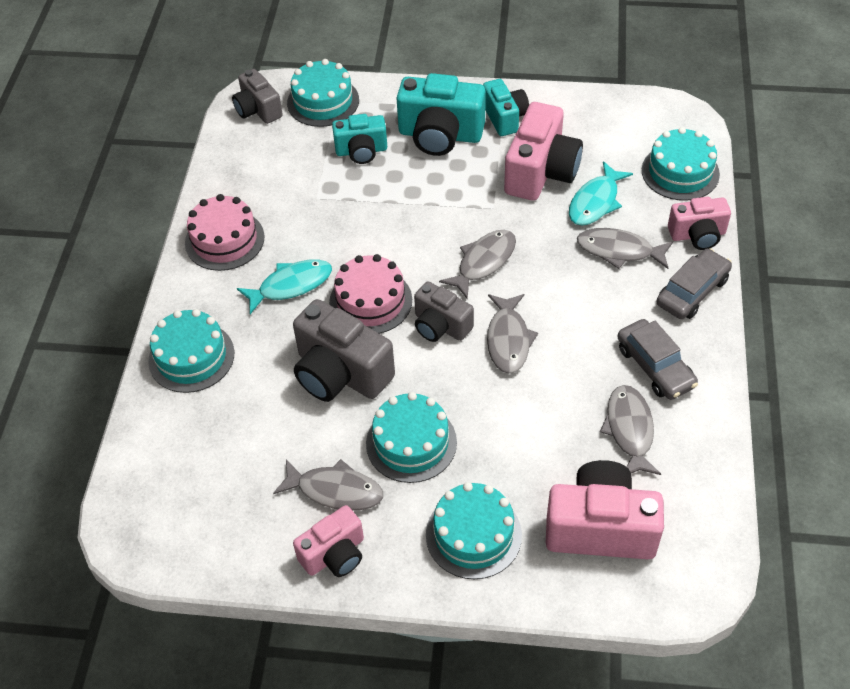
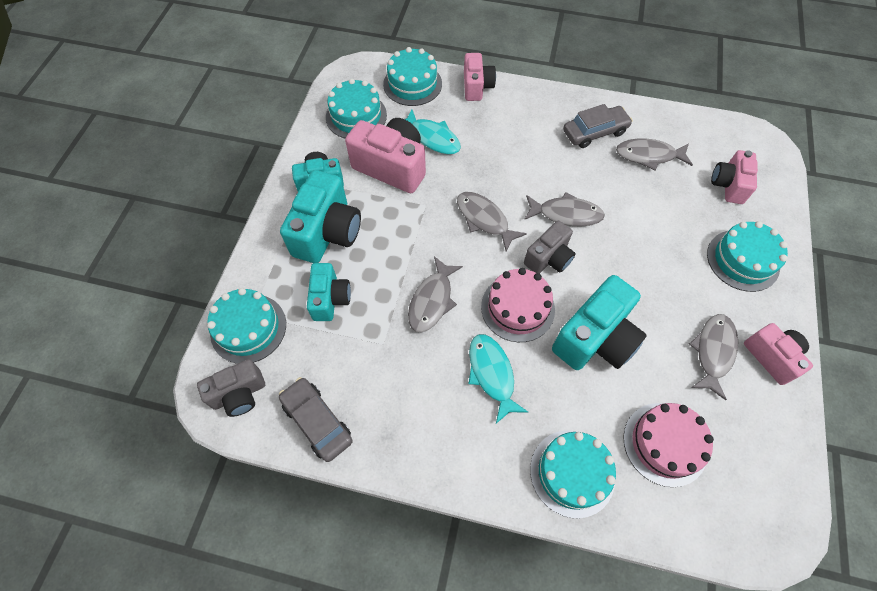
camera: 85 degrees left, 10 degrees up
(224, 240) = (423, 436): pink cake -> pink cake (665, 444)
(340, 373) = (595, 338): grey camera -> turquoise camera
(411, 443) = (664, 292): turquoise cake -> turquoise cake (356, 116)
(600, 527) = (728, 185): pink camera -> pink camera, size x0.61
(619, 251) = (485, 132): grey fish -> grey fish (432, 300)
(692, 291) = (529, 100): grey car -> grey car (317, 421)

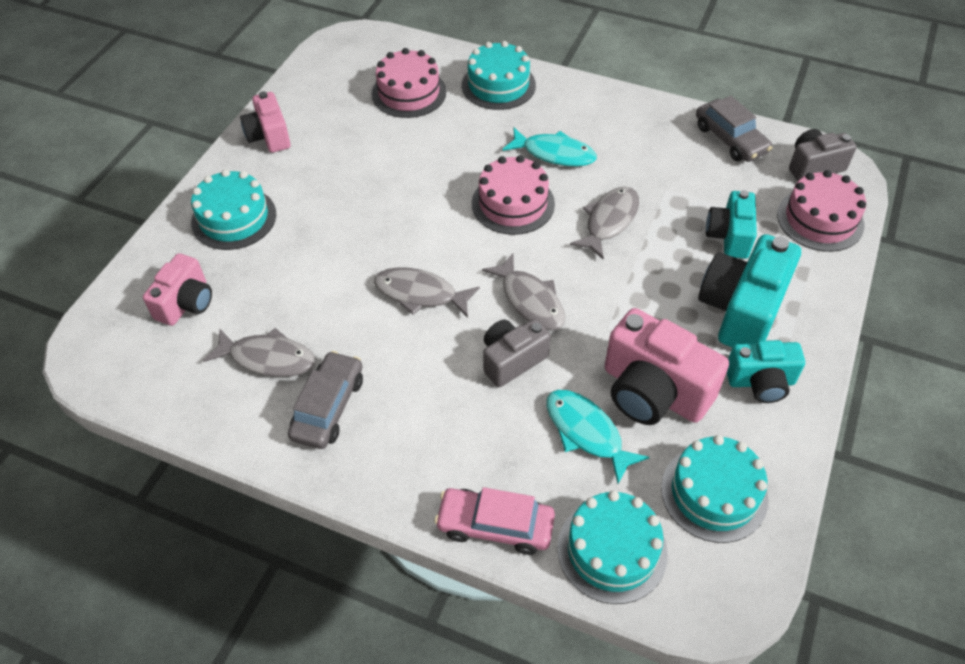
camera: 170 degrees left, 10 degrees down
(248, 328) = (820, 219): turquoise cake -> pink cake
(476, 87) = (495, 526): pink camera -> pink car
(492, 374) = (554, 153): turquoise fish -> turquoise fish turned 60 degrees counterclockwise
(549, 258) = (461, 247): grey camera -> grey camera (512, 360)
(594, 132) = (328, 407): grey car -> grey car turned 120 degrees clockwise
(595, 338) = (438, 169): turquoise camera -> none
(713, 352) = (324, 145): grey fish -> none

